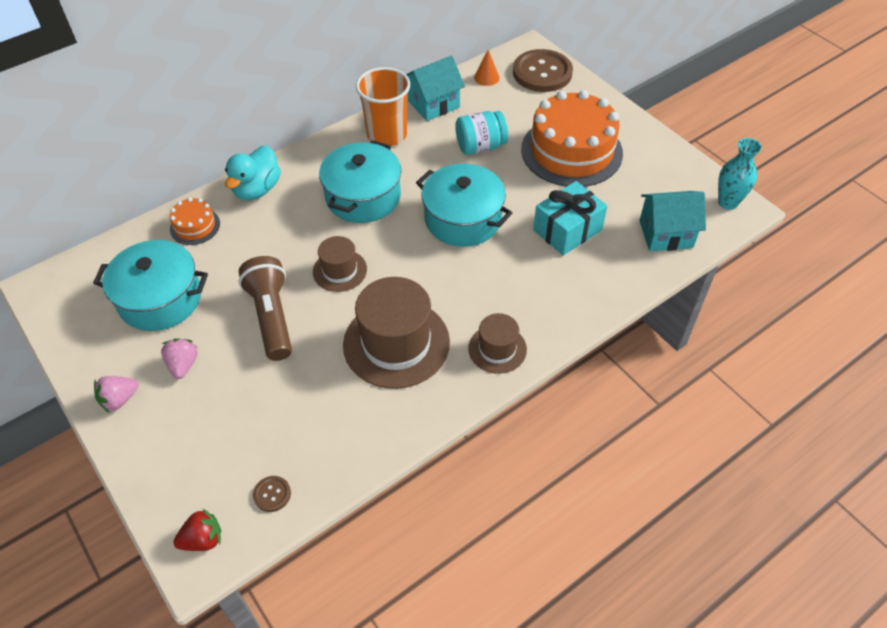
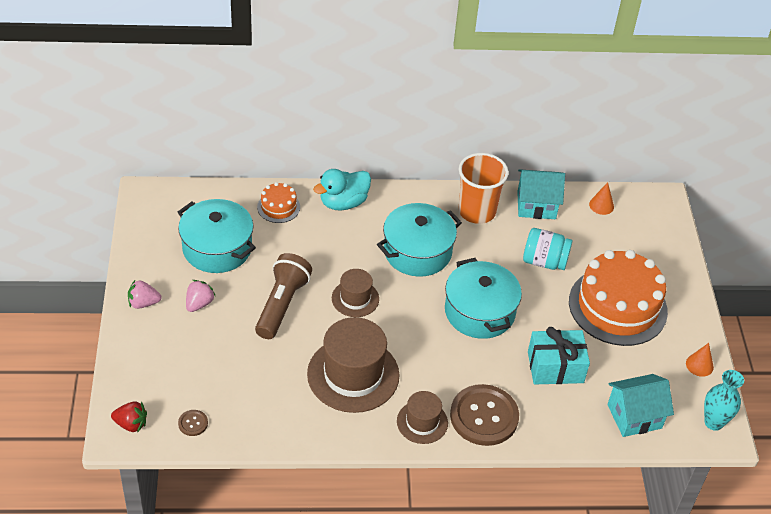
camera: 30 degrees right, 5 degrees down
(542, 73) = (654, 226): brown button -> brown button (484, 416)
(666, 234) = (634, 416): turquoise house -> turquoise house turned 45 degrees counterclockwise
(675, 163) = (699, 365): none -> orange cone

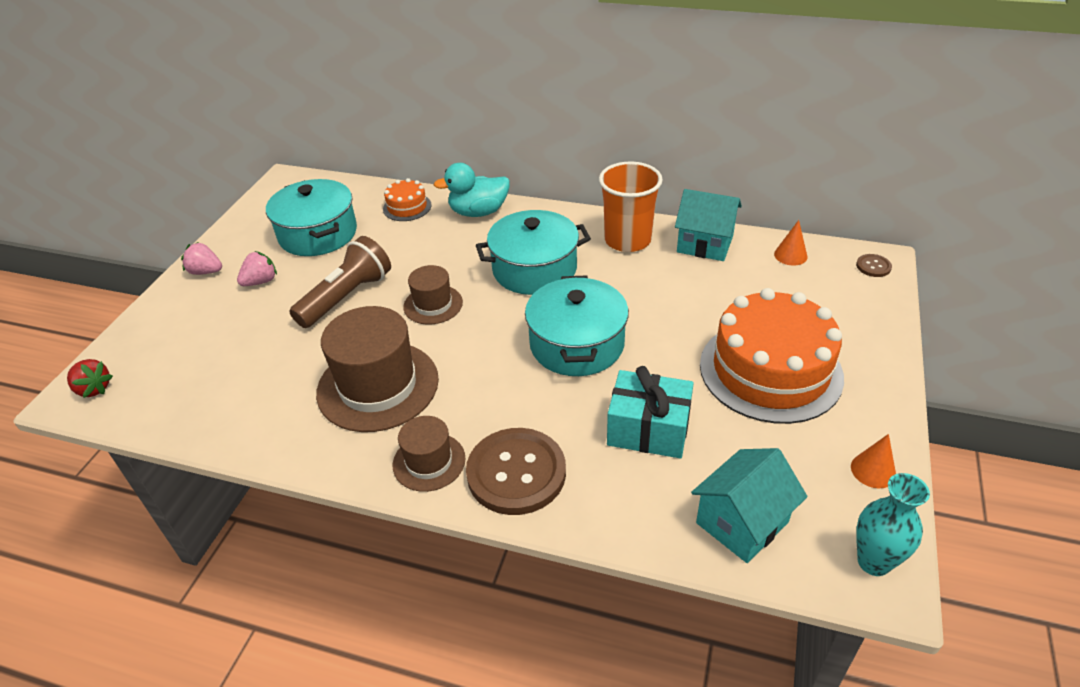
camera: 25 degrees right, 5 degrees down
(193, 423) = (158, 402): brown button -> brown button (873, 266)
(544, 261) = (689, 303): turquoise jar -> none
(634, 416) = (742, 522): turquoise house -> turquoise house turned 45 degrees counterclockwise

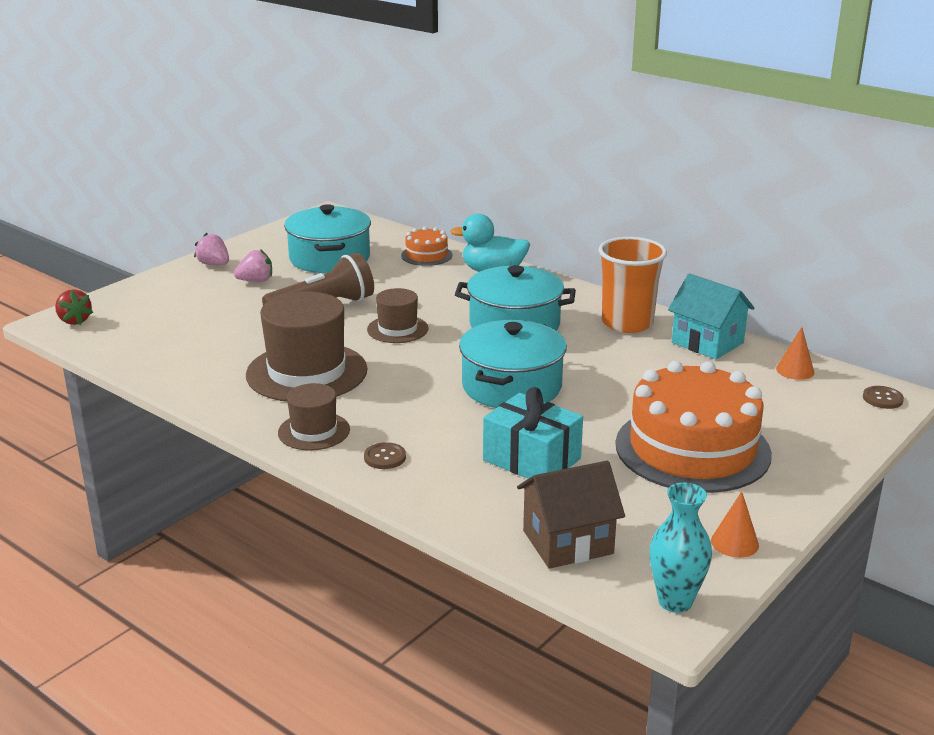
camera: 20 degrees right, 15 degrees down
(516, 473) = (385, 457): brown button -> brown button, size x0.42
(742, 522) = (568, 542): turquoise house -> brown house

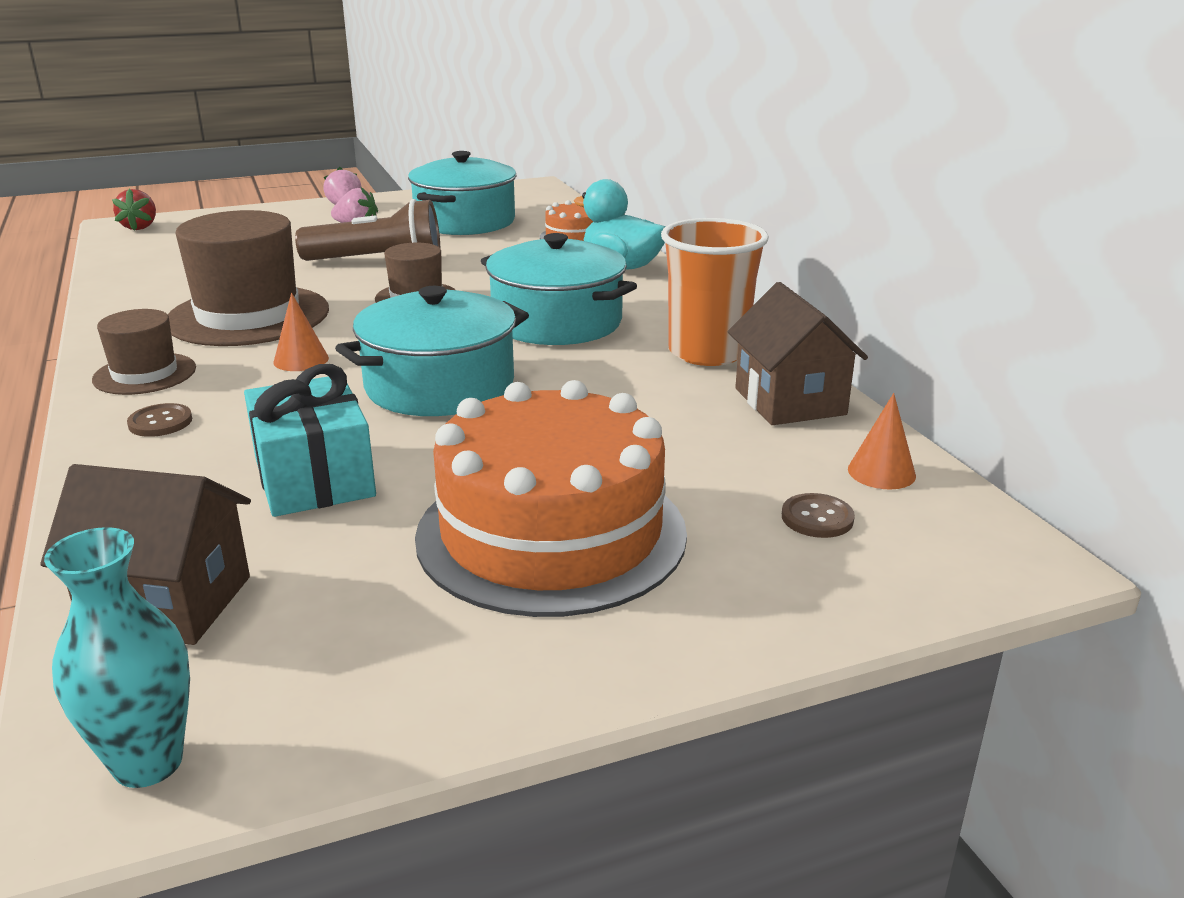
camera: 30 degrees right, 0 degrees up
(707, 343) = (790, 401): turquoise house -> brown house
(734, 543) = (391, 703): orange cone -> orange cone (301, 360)
(882, 399) = (989, 557): brown button -> brown button (817, 518)

